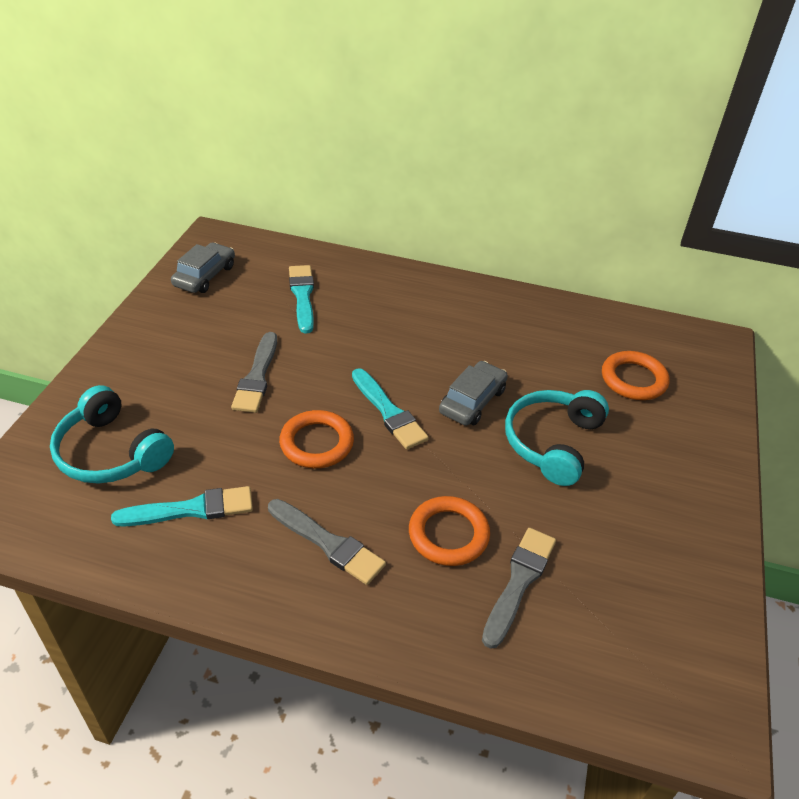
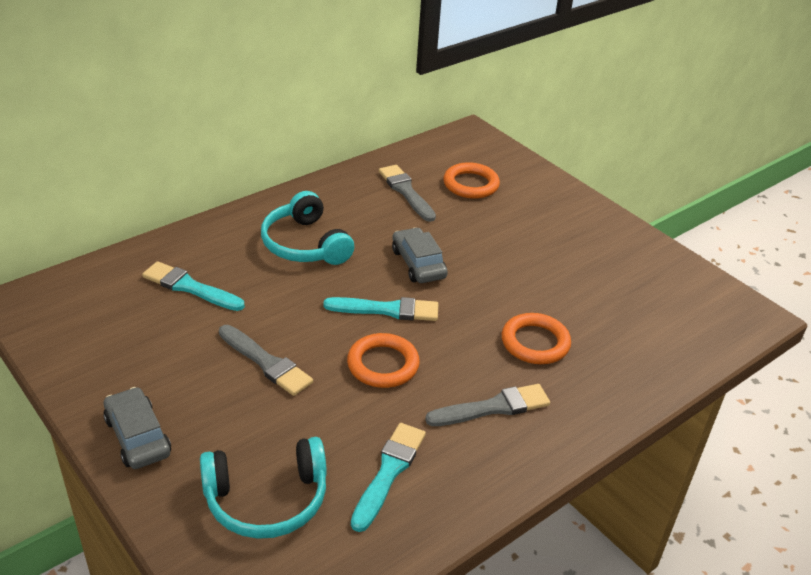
camera: 55 degrees left, 5 degrees down
(205, 276) = (79, 333): grey car -> grey car (138, 436)
(519, 582) = (600, 332): grey brush -> grey brush (406, 191)
(552, 442) = (494, 251): turquoise headphones -> turquoise headphones (305, 244)

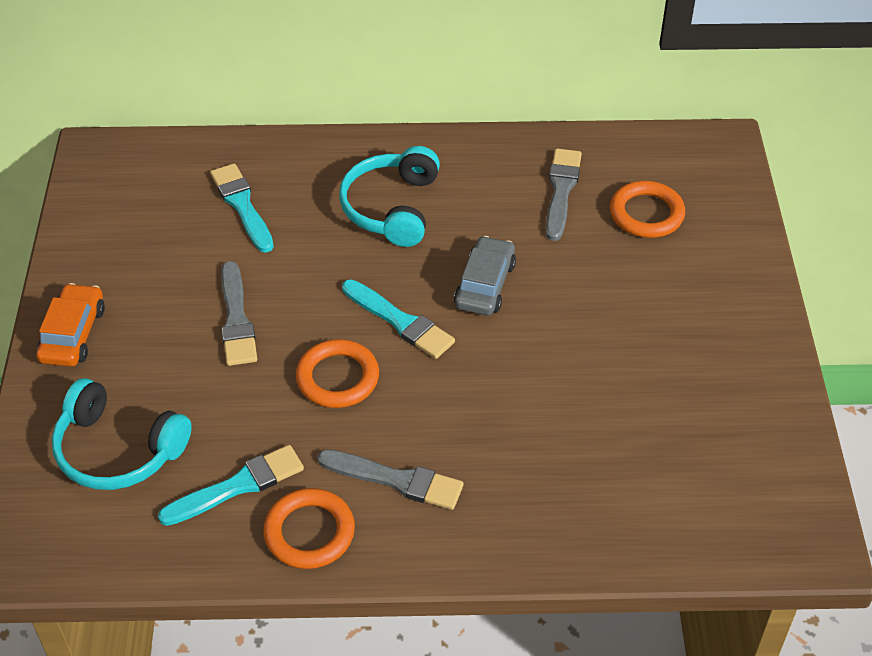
camera: 40 degrees right, 10 degrees up
(138, 436) = (73, 334): grey car -> orange car
(535, 343) = (513, 436): orange ring -> orange ring (309, 532)

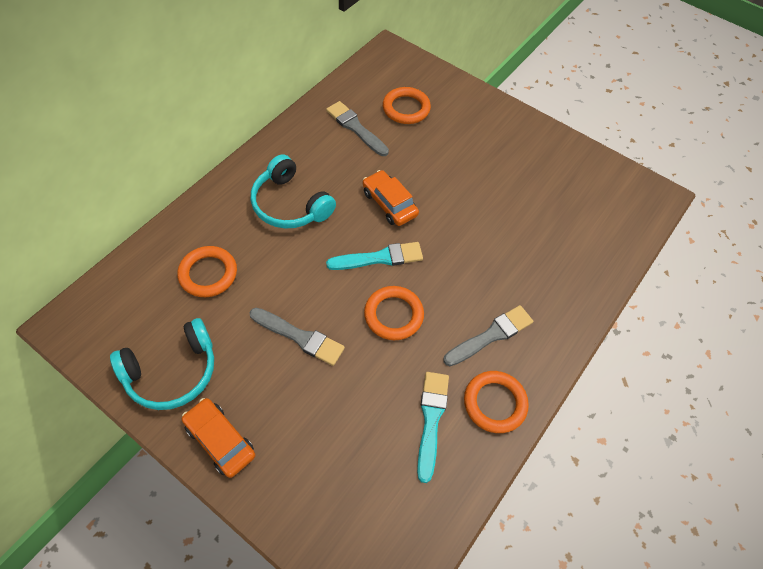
camera: 55 degrees left, 10 degrees up
(118, 450) = (346, 473): turquoise headphones -> turquoise headphones (172, 372)
(242, 205) = (208, 274): turquoise brush -> orange ring
(485, 285) = (389, 203): grey car -> orange car

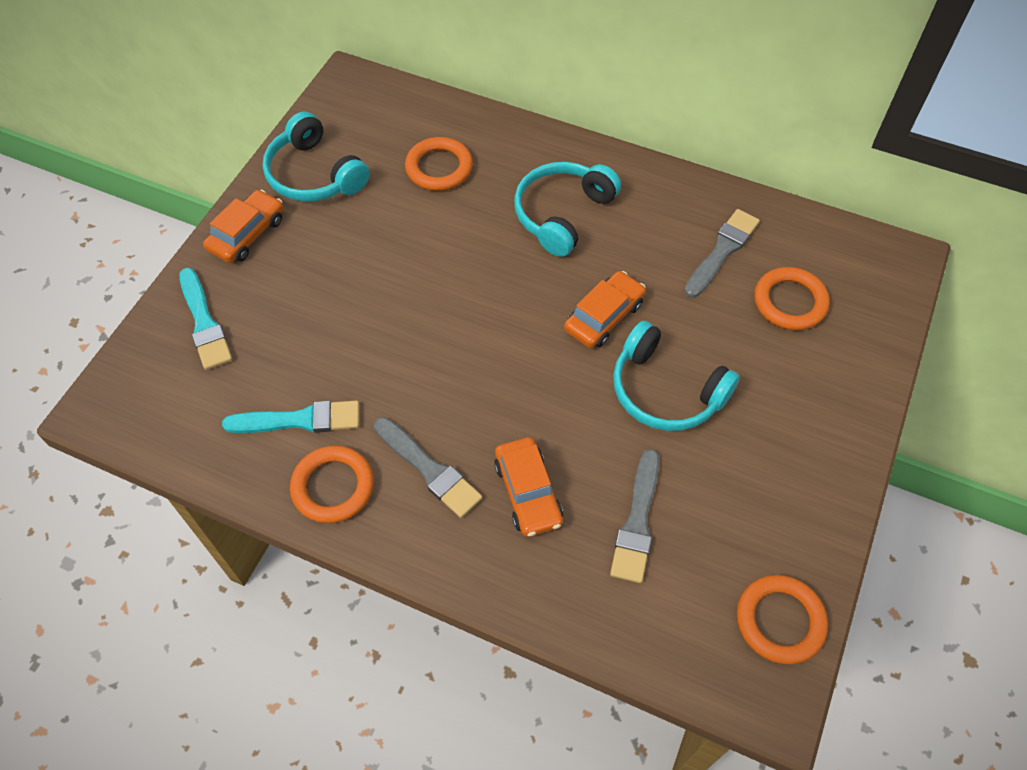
camera: 80 degrees right, 0 degrees up
(300, 337) = (379, 269): grey brush -> grey brush (637, 522)
(379, 258) = (512, 323): turquoise brush -> turquoise brush (204, 323)
(393, 315) = (432, 355): orange ring -> orange ring (780, 621)
(456, 187) = (665, 391): none -> turquoise headphones
(518, 279) = (528, 492): none -> orange car

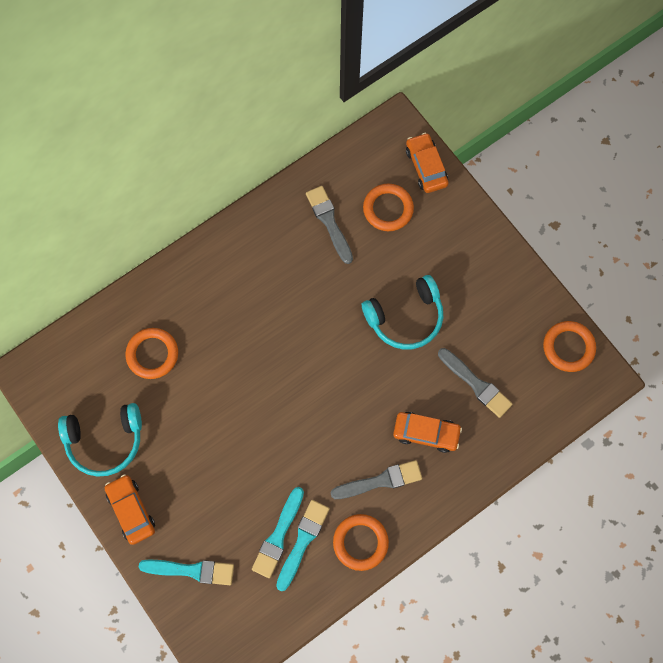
camera: 60 degrees left, 15 degrees up
(293, 390) = (278, 536): none -> turquoise brush
(562, 214) = (241, 298): turquoise headphones -> none
(604, 316) = (335, 320): orange car -> orange car (426, 167)

